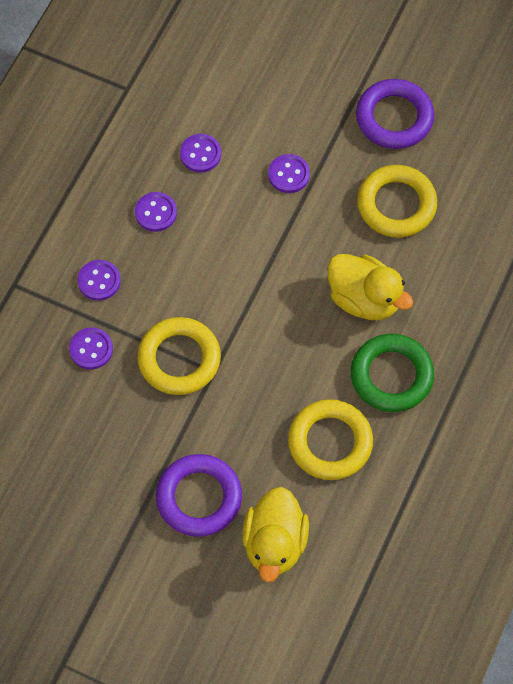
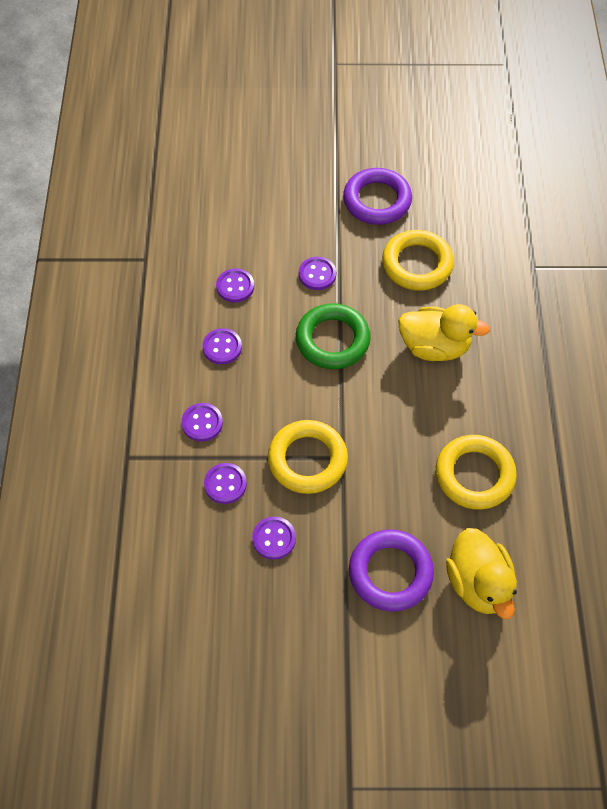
camera: 25 degrees left, 5 degrees down
(109, 420) = (274, 538): none -> purple button
(391, 376) = (492, 398): green ring -> green ring (332, 340)

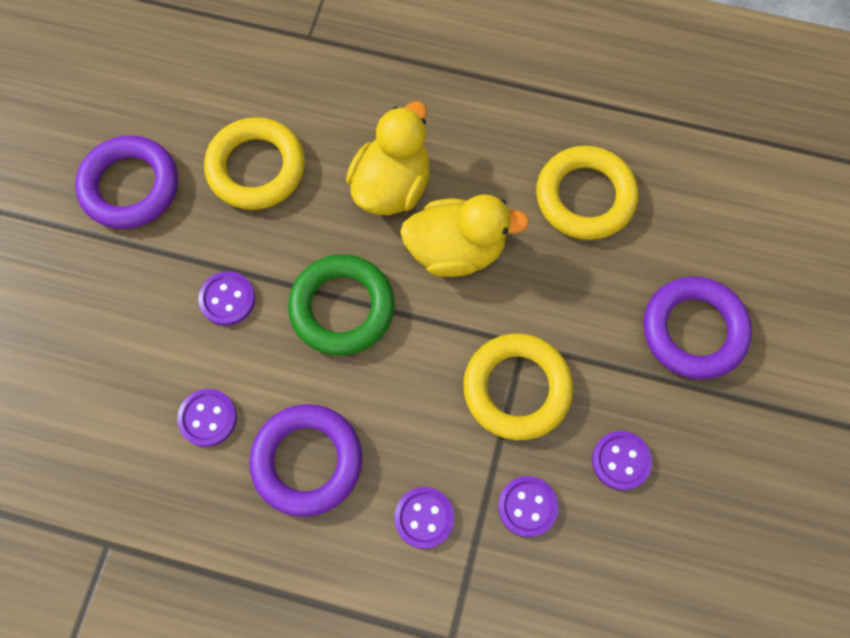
camera: 75 degrees left, 10 degrees up
(222, 347) = (307, 461): purple button -> purple ring
(478, 583) = (724, 237): yellow duck -> yellow duck (456, 250)

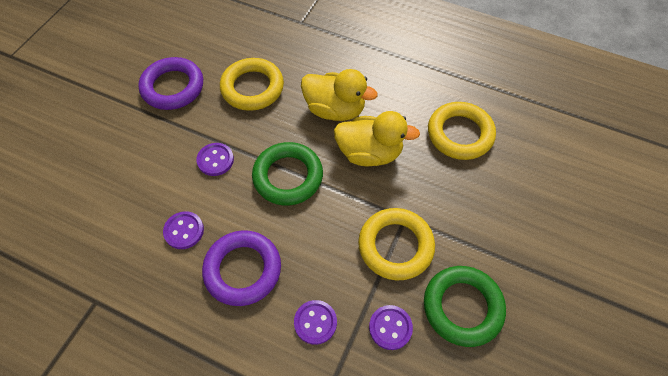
camera: 10 degrees right, 10 degrees down
(392, 186) = (335, 110): yellow duck -> yellow duck turned 75 degrees clockwise
(621, 461) = (462, 307): purple button -> green ring
(693, 330) = (524, 228): purple ring -> none

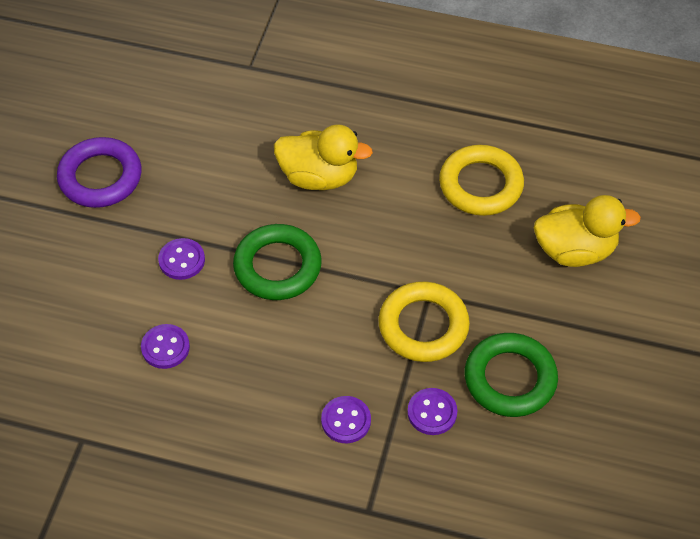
camera: 10 degrees left, 5 degrees down
(243, 270) = (248, 379): purple ring -> none
(252, 88) = (206, 164): yellow ring -> none
(369, 153) = (373, 224): yellow duck -> yellow duck (575, 250)

